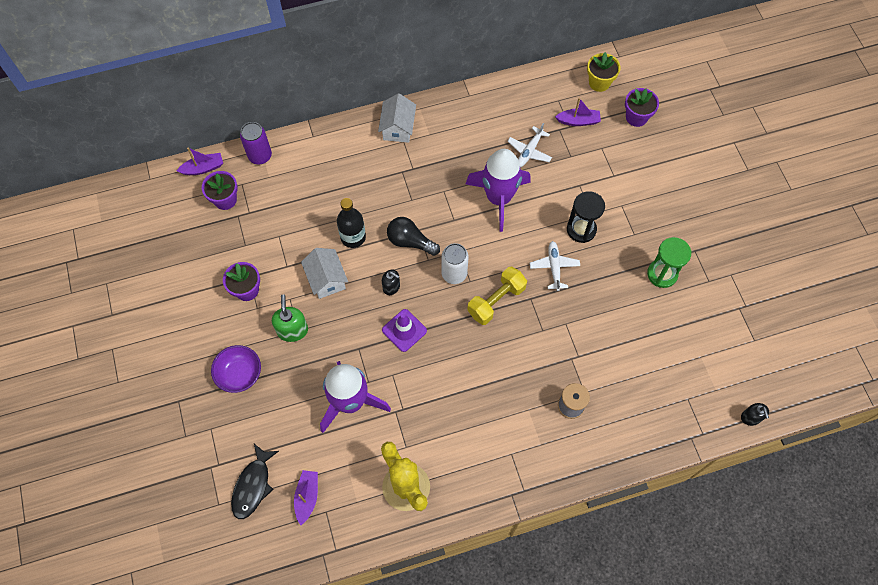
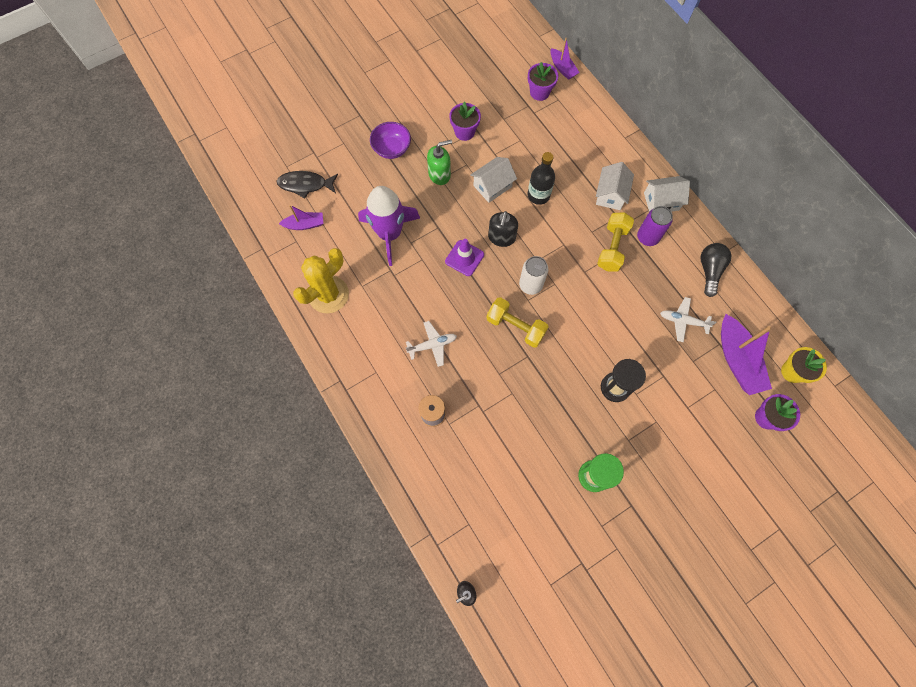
camera: 75 degrees right, 5 degrees up
(260, 156) = (590, 104): purple can -> purple can (647, 237)
(375, 170) = (610, 194): none -> white house
(391, 287) = (501, 237): black soap dispenser -> black soap dispenser, size x1.52
(410, 241) = (550, 241): black light bulb -> black light bulb (709, 271)
(435, 187) = (612, 248): none -> yellow dumbbell
(499, 198) = (621, 305): purple rocket -> none
(554, 267) = (566, 370): white plane -> white plane (432, 345)
(578, 121) = (737, 360): purple boat -> purple boat, size x1.77

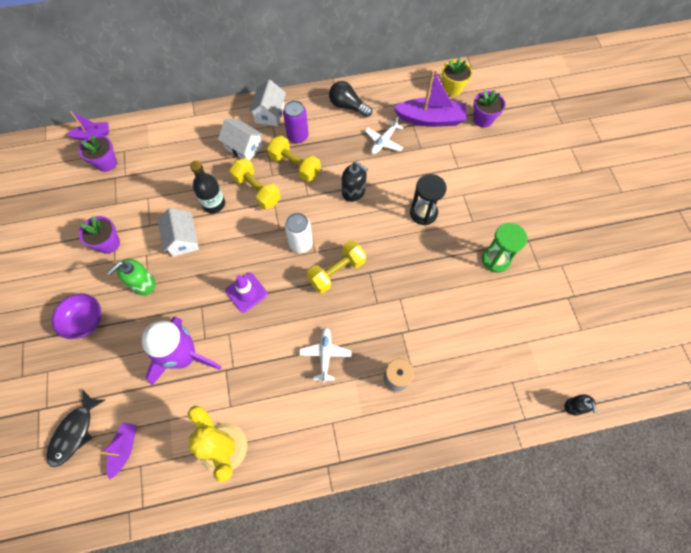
camera: 70 degrees left, 5 degrees down
(439, 174) = (143, 284): green soap dispenser -> green soap dispenser turned 135 degrees counterclockwise
(501, 237) = (241, 251): black soap dispenser -> black soap dispenser (353, 191)
(569, 225) = (257, 190): none -> yellow dumbbell

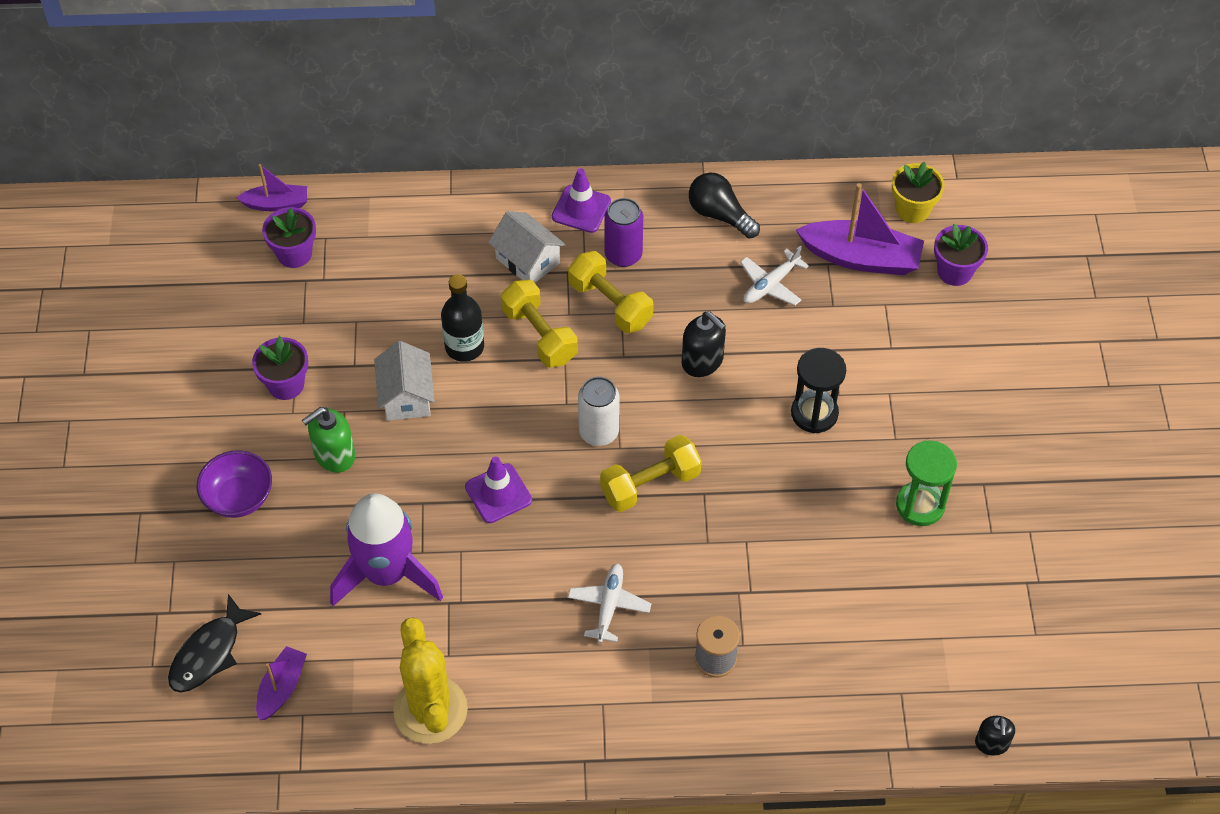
camera: 10 degrees right, 10 degrees down
(269, 113) = (581, 209): white house -> purple traffic cone

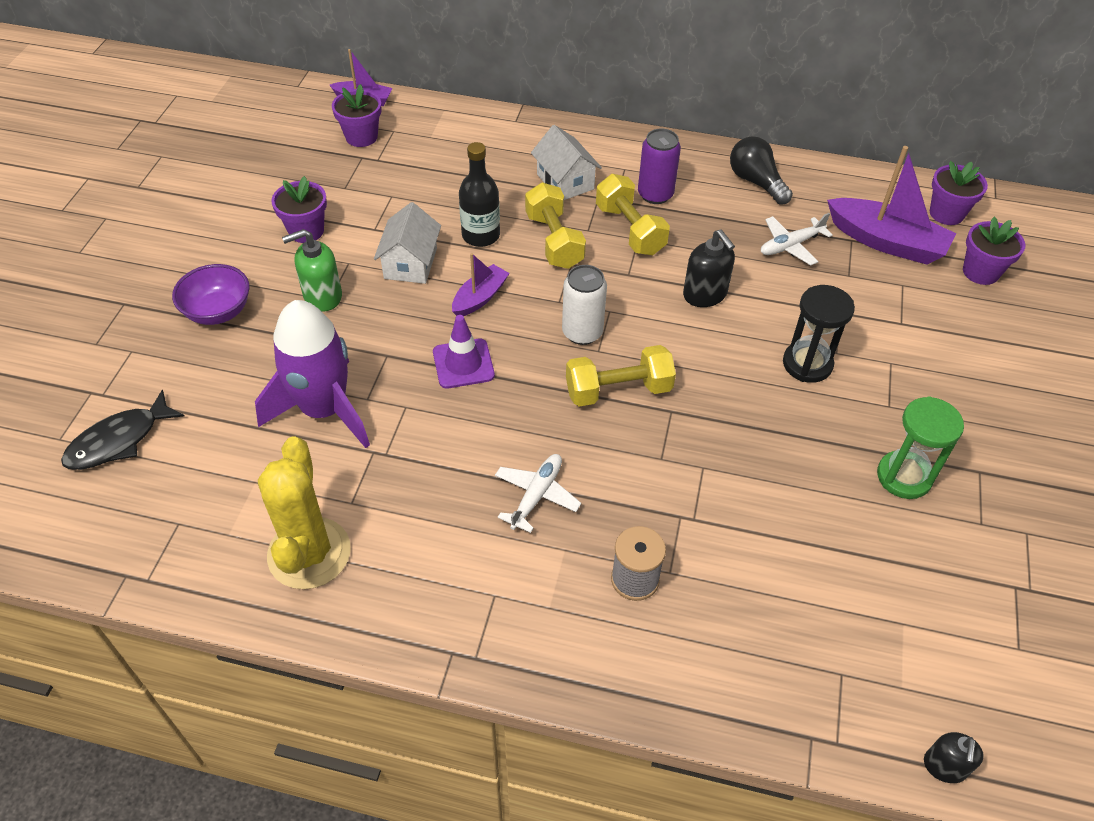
camera: 15 degrees right, 5 degrees down
(282, 688) = (171, 491): purple boat -> purple boat (480, 298)
(581, 209) = (628, 153): purple traffic cone -> none
(912, 209) = (946, 213): yellow flower pot -> purple flower pot

